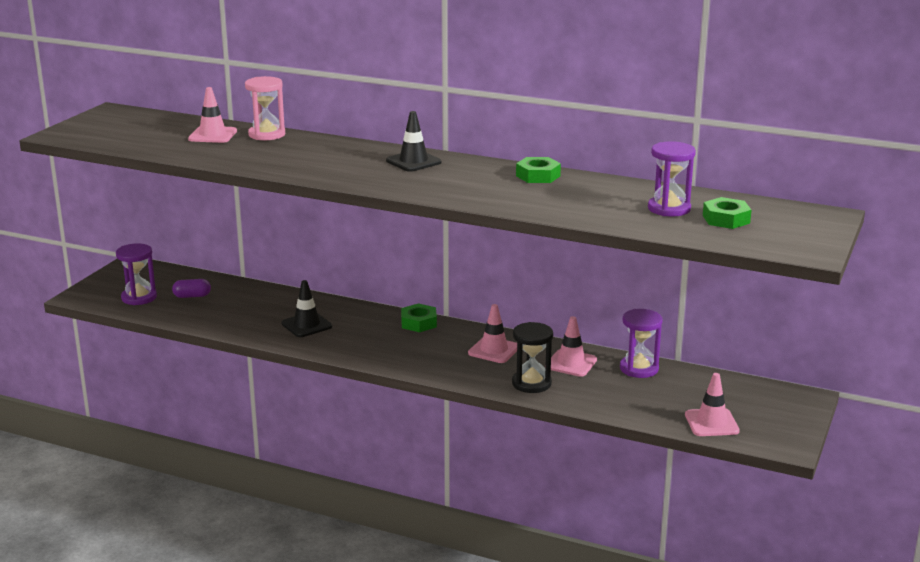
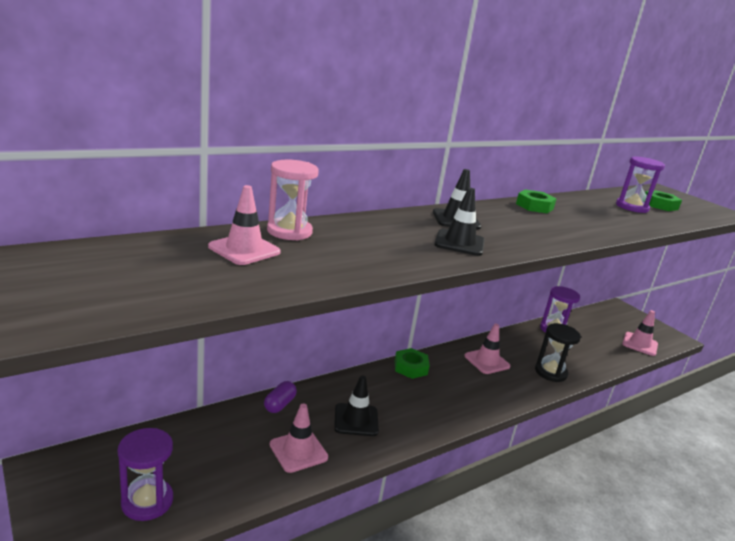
camera: 60 degrees left, 0 degrees up
(192, 296) = (201, 459): purple capsule -> purple capsule (279, 404)
(356, 172) = (459, 243): none -> black traffic cone
(571, 363) = (530, 345): pink traffic cone -> pink traffic cone (298, 451)

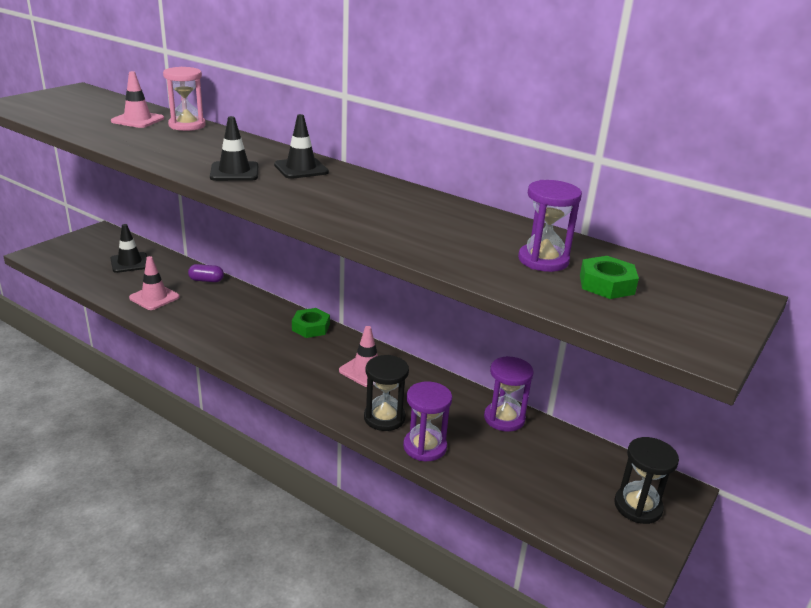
camera: 70 degrees right, 5 degrees up
(147, 501) = (83, 262): purple hourglass -> purple hourglass (425, 447)
(356, 420) = (207, 313): black traffic cone -> black traffic cone (130, 263)
(534, 206) = (418, 200): green nut -> none
(634, 322) = (638, 506): none -> black hourglass
(639, 344) = (559, 508): pink traffic cone -> none

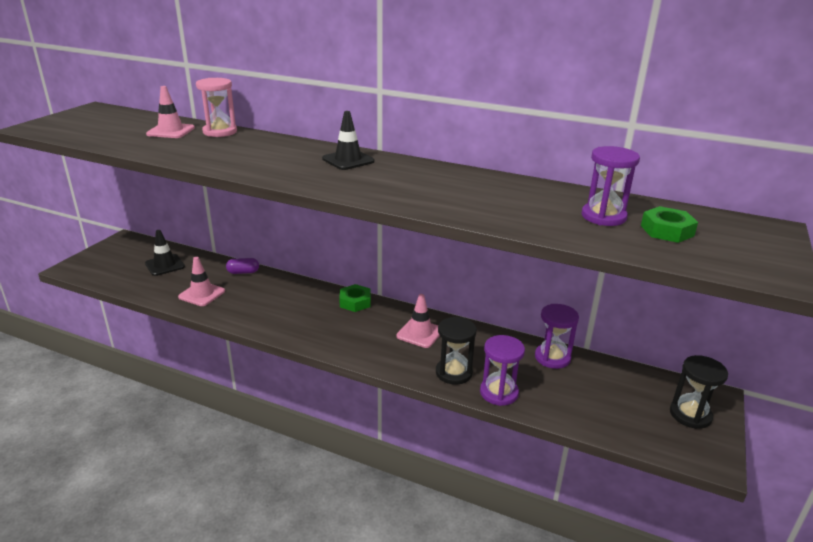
camera: 10 degrees left, 0 degrees up
(234, 172) = (291, 169): black traffic cone -> none

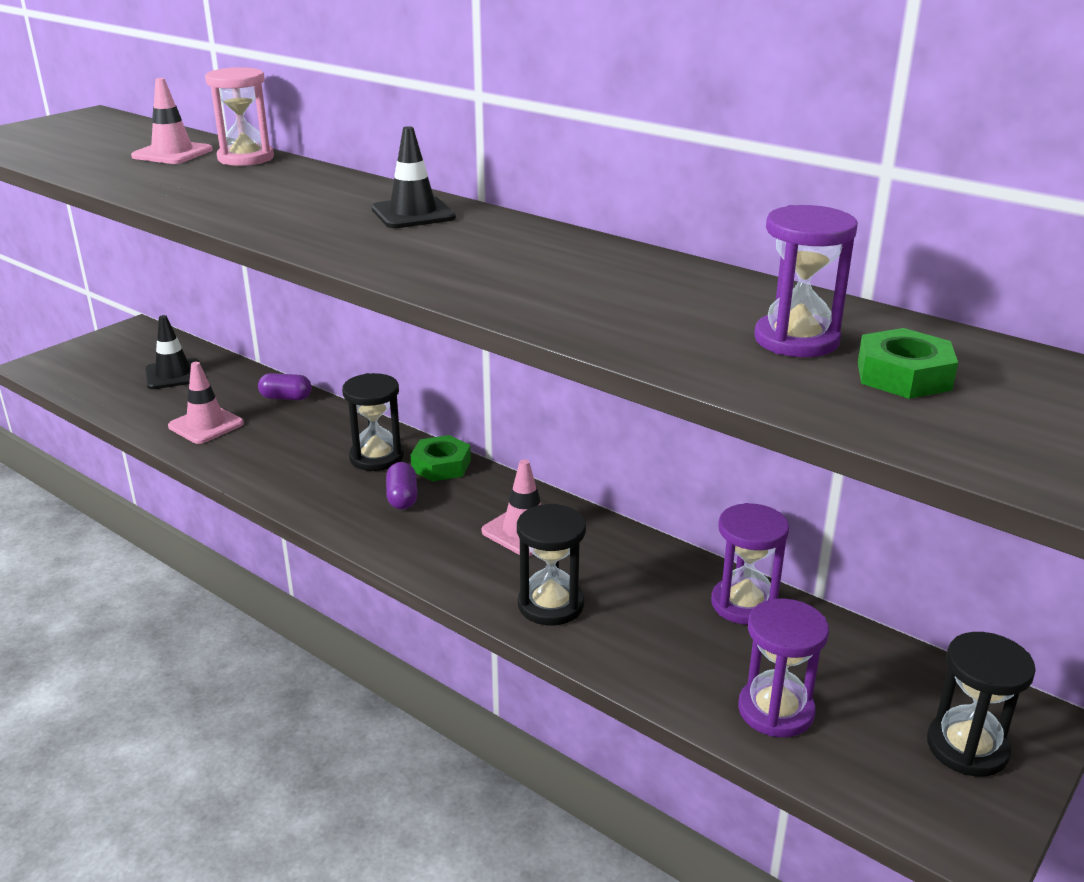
camera: 15 degrees right, 0 degrees up
(315, 302) = (376, 457): none -> black hourglass
(342, 323) = (402, 498): none -> purple capsule
(499, 393) = (614, 650): purple hourglass -> purple hourglass (775, 710)

